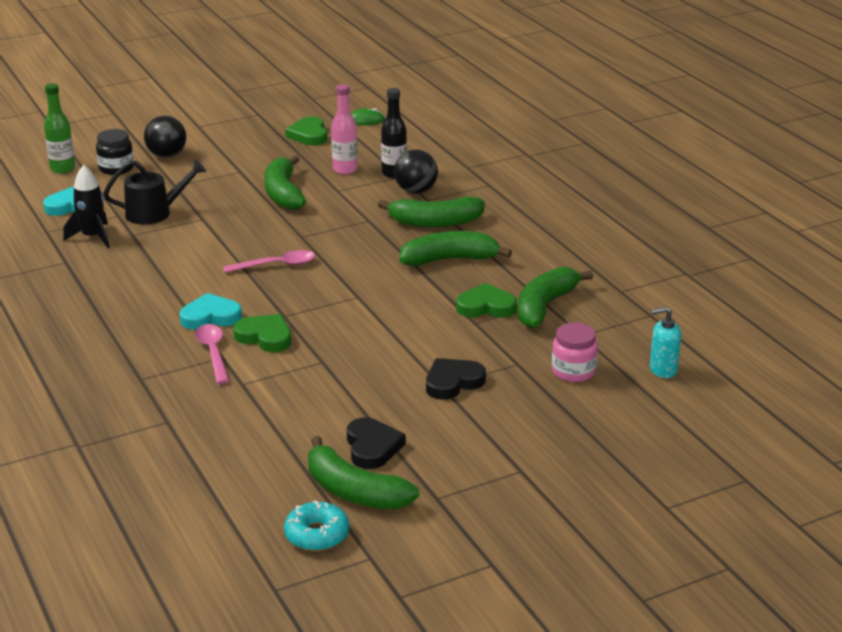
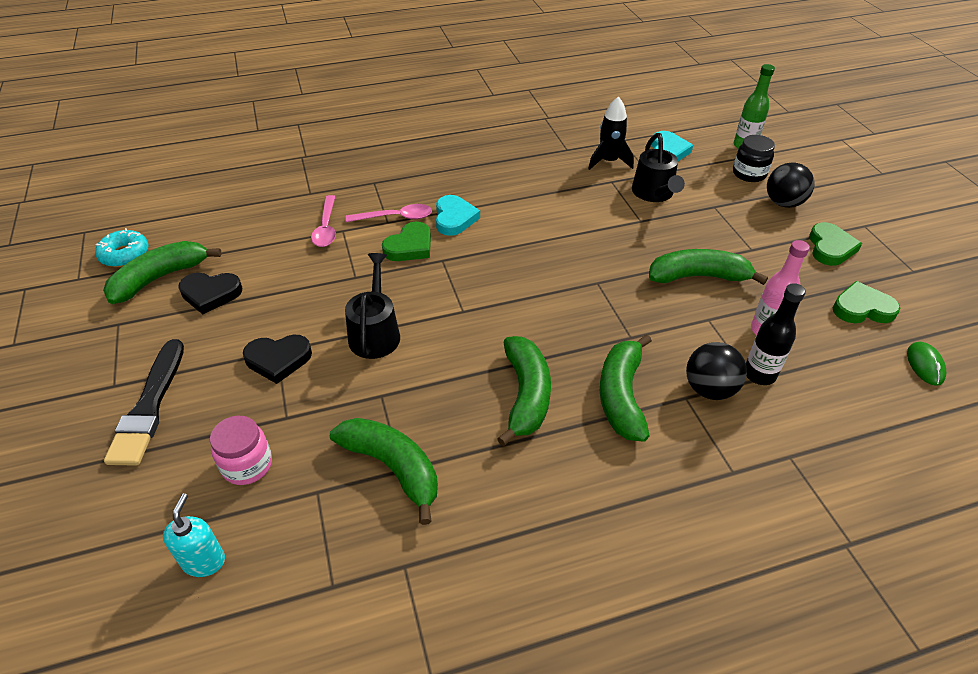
camera: 100 degrees right, 15 degrees up
(277, 265) = (538, 261): pink spoon -> pink spoon (326, 228)
(401, 337) = (375, 333): none -> black watering can
(453, 382) = (278, 360): black heart -> black heart turned 105 degrees clockwise
(486, 306) = (411, 411): green heart -> green heart (830, 248)
(537, 440) = (149, 406): none -> black brush

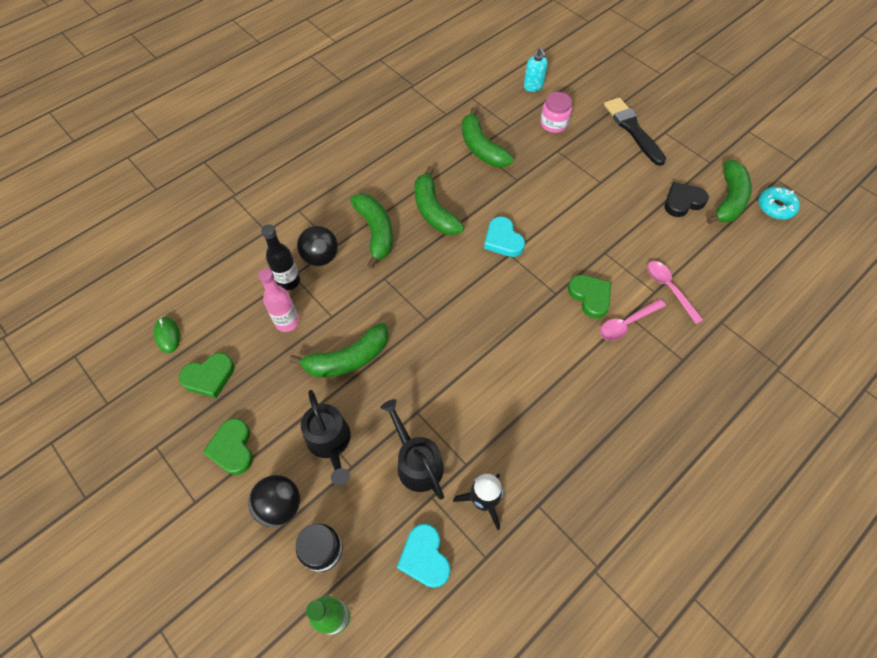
camera: 155 degrees right, 15 degrees up
(278, 360) = (594, 177): black heart -> none
(375, 333) = (553, 215): black watering can -> black watering can (330, 442)
(393, 467) = (481, 148): green banana -> green banana turned 45 degrees clockwise
(410, 246) = (590, 297): green heart -> green heart turned 135 degrees clockwise
(454, 218) = (579, 343): turquoise heart -> turquoise heart (503, 240)

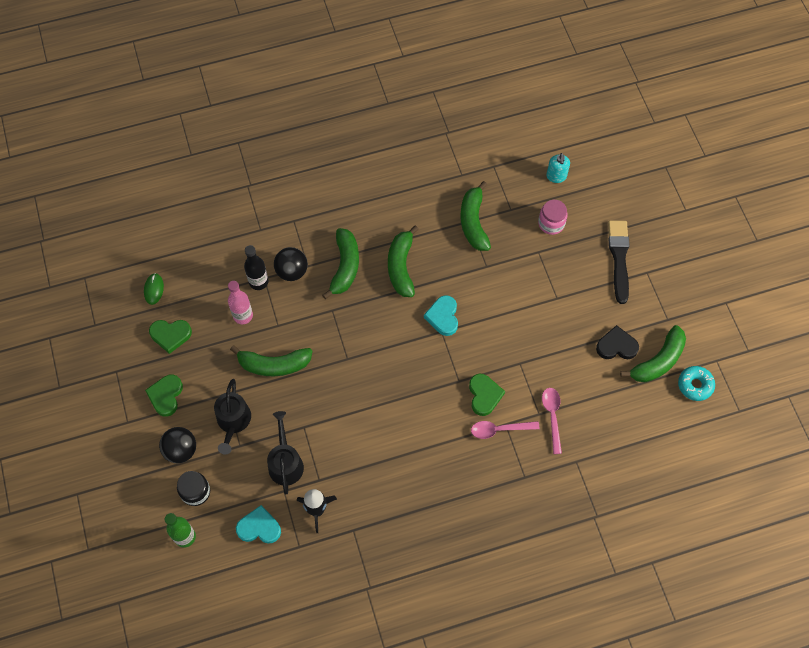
camera: 25 degrees right, 5 degrees up
(424, 557) = (259, 527): turquoise heart -> turquoise heart turned 90 degrees clockwise

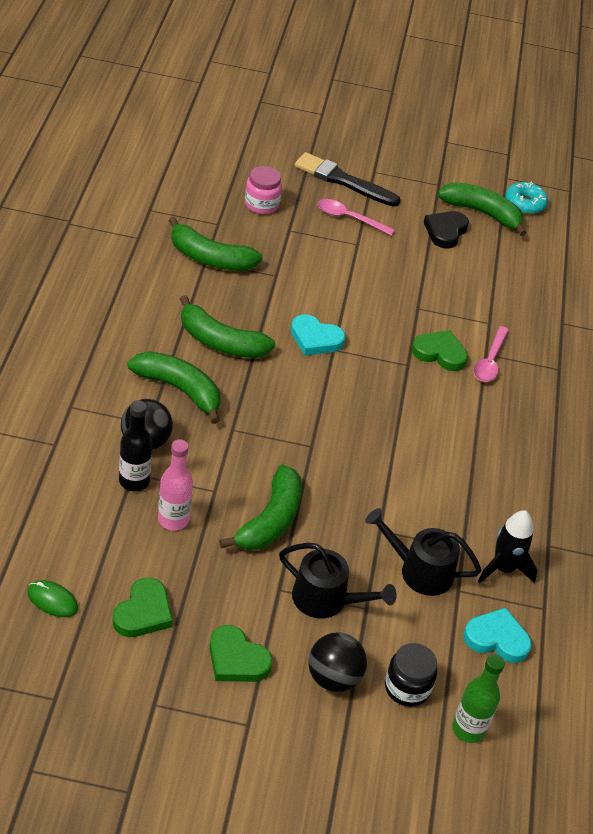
camera: 70 degrees left, 20 degrees down
(259, 527) = (497, 639): turquoise heart -> turquoise heart turned 75 degrees clockwise
(552, 416) = (498, 314): pink spoon -> pink spoon (348, 218)
(556, 176) = (205, 173): turquoise soap dispenser -> none
(658, 361) = (482, 213): green banana -> green banana turned 45 degrees counterclockwise

